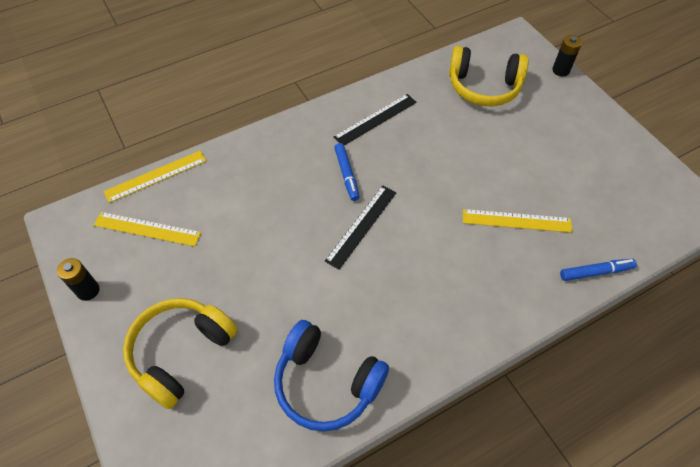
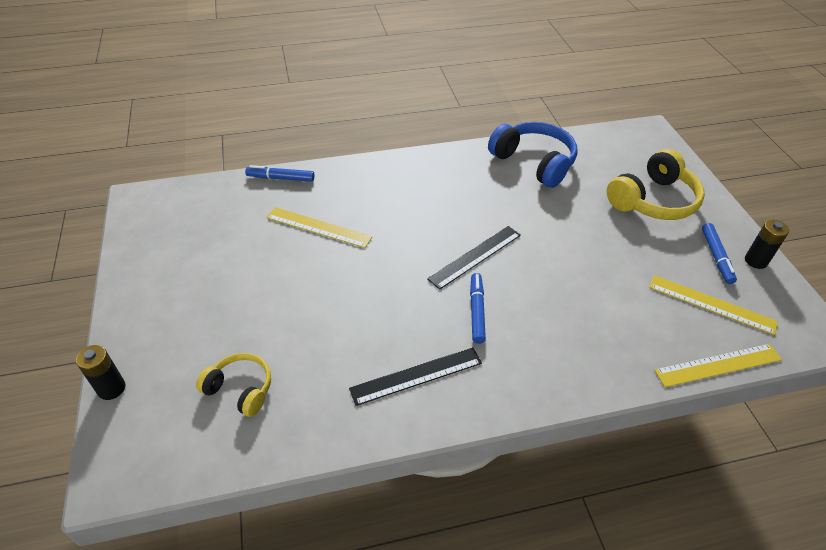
camera: 165 degrees left, 10 degrees down
(128, 286) = (716, 256): none -> blue marker
(483, 87) = (240, 389): yellow headphones -> yellow headphones, size x0.59

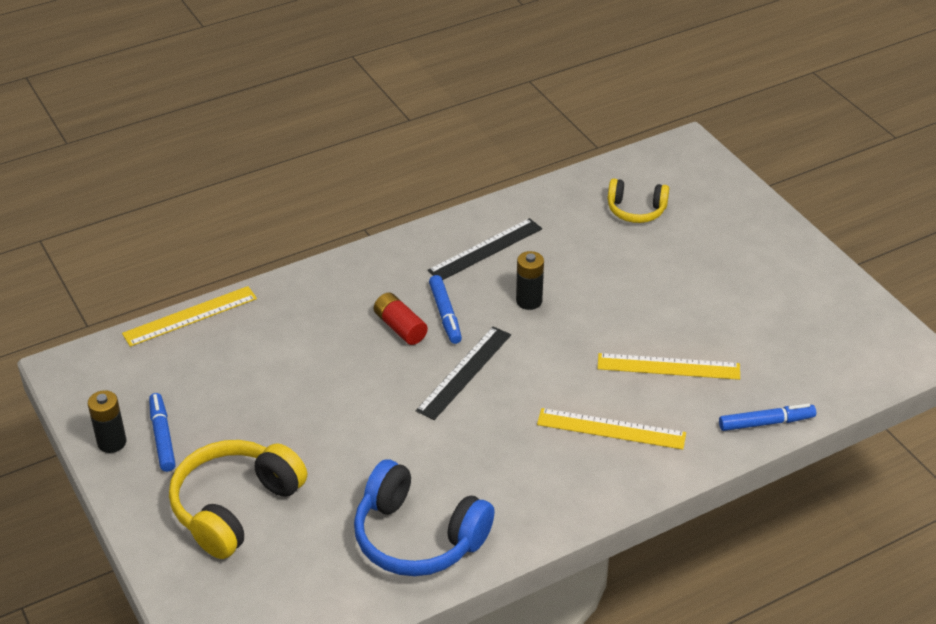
camera: 165 degrees right, 5 degrees down
(111, 388) = (744, 189): black battery -> black battery (529, 301)
(519, 307) = (400, 327): none -> red battery
(711, 304) = (183, 376): yellow ruler -> yellow ruler (611, 429)

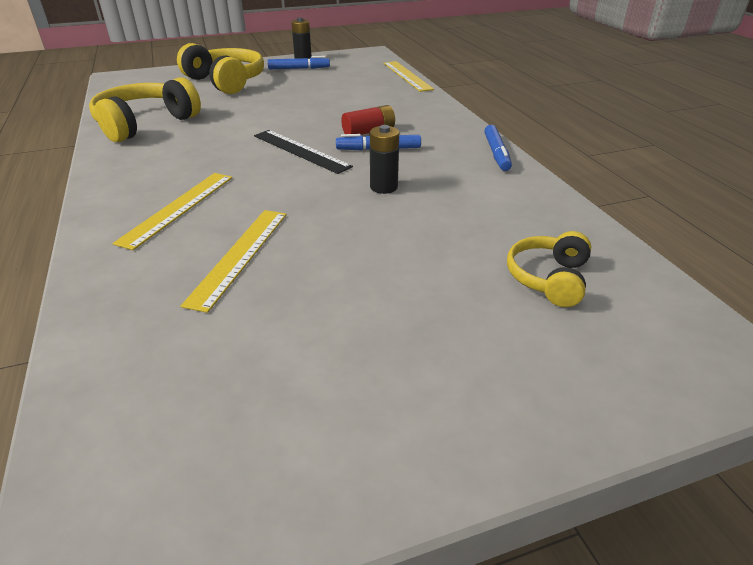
camera: 100 degrees right, 5 degrees down
(417, 537) = (145, 124): blue headphones -> yellow headphones
(485, 249) = (470, 173): black ruler -> none
(765, 423) = (93, 313): blue marker -> blue marker (496, 153)

